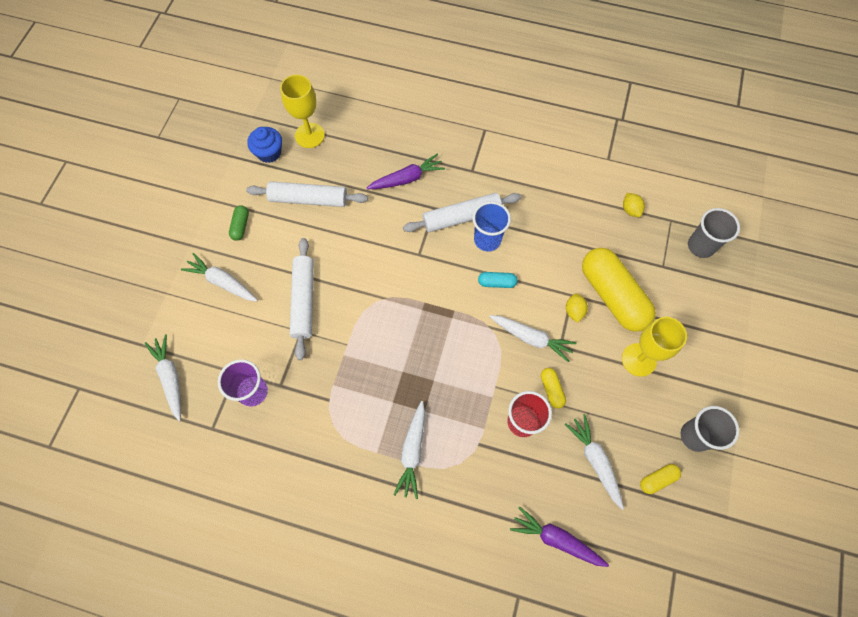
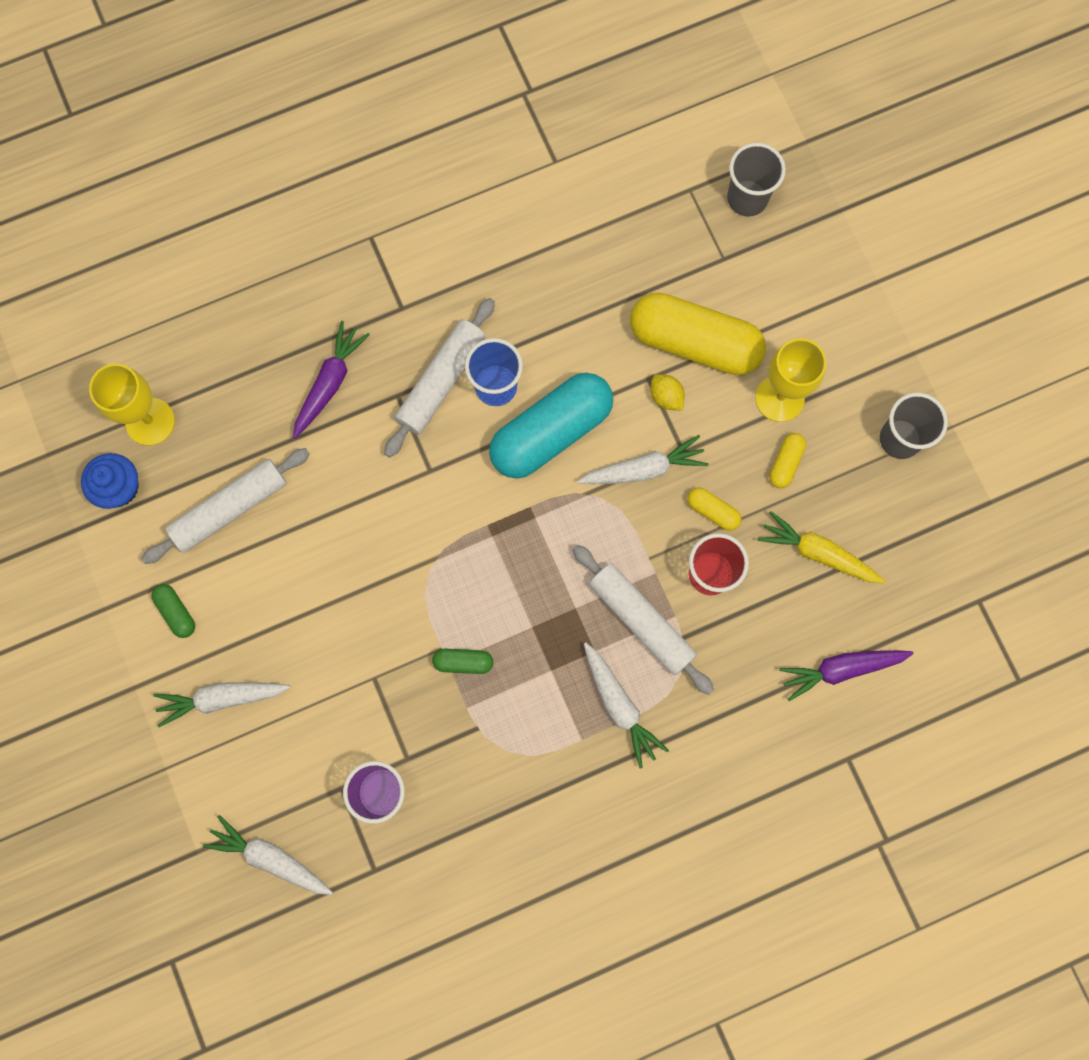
camera: 40 degrees left, 10 degrees up
(303, 301) = (343, 640): white rolling pin -> white rolling pin (641, 621)
(352, 360) = (463, 662): none -> green capsule
(497, 283) = (551, 432): turquoise capsule -> turquoise capsule, size x2.37
(595, 461) = (818, 553): white carrot -> yellow carrot
(630, 210) = (633, 212): yellow lemon -> none
(657, 479) = (895, 519): yellow capsule -> yellow capsule (785, 463)

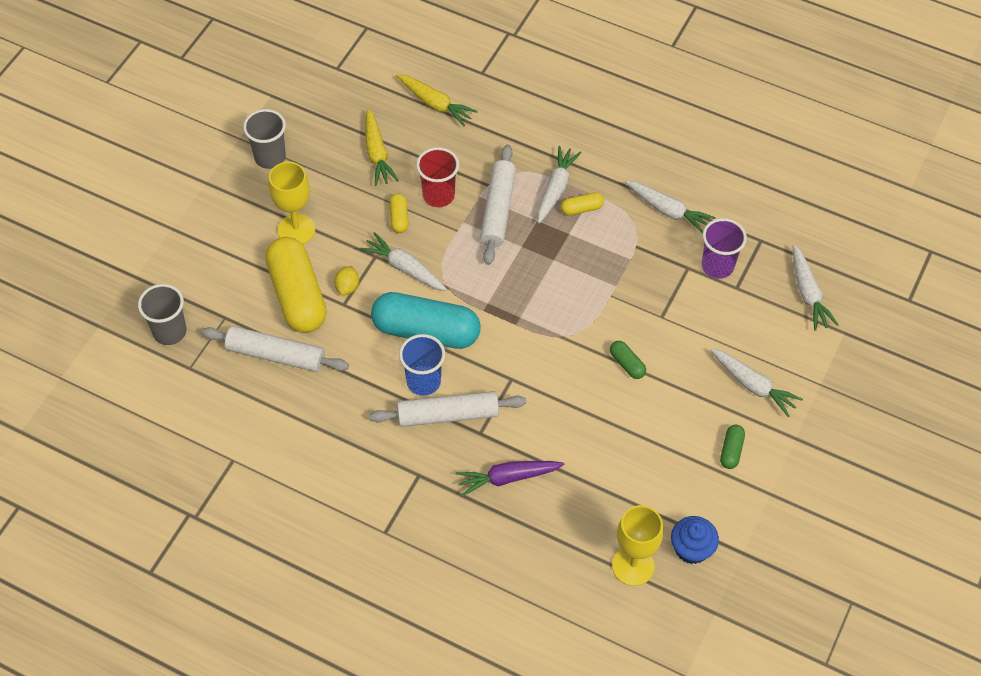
camera: 130 degrees left, 20 degrees down
(229, 508) = (641, 472): white rolling pin -> white rolling pin (276, 355)
(463, 662) = (607, 279): green capsule -> green capsule (627, 364)
(493, 803) = (668, 211): none -> white carrot
(785, 463) = (336, 202): yellow capsule -> yellow capsule (581, 209)
(841, 669) = (435, 104): purple carrot -> yellow carrot

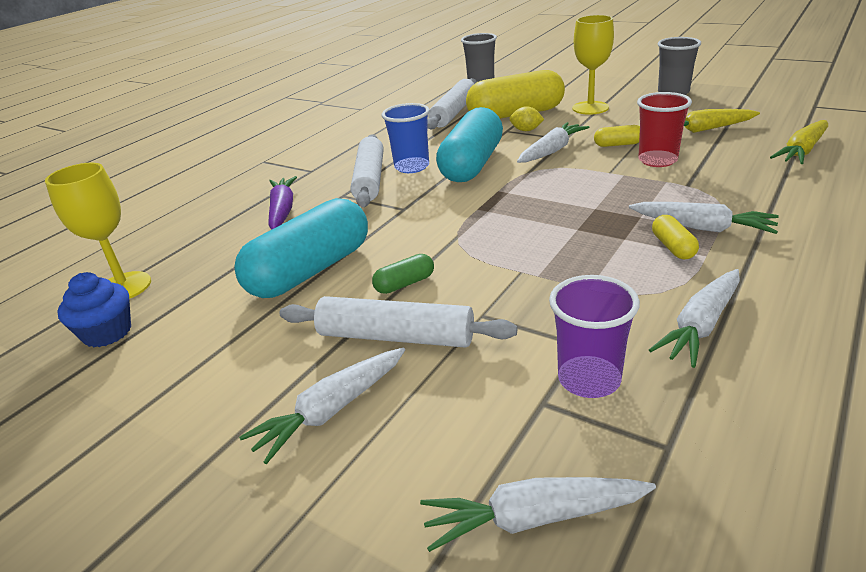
camera: 100 degrees right, 25 degrees down
(498, 210) = (648, 192): white rolling pin -> white rolling pin (396, 337)
(609, 430) = (310, 270): none -> turquoise capsule
(731, 451) = (225, 377): green capsule -> none

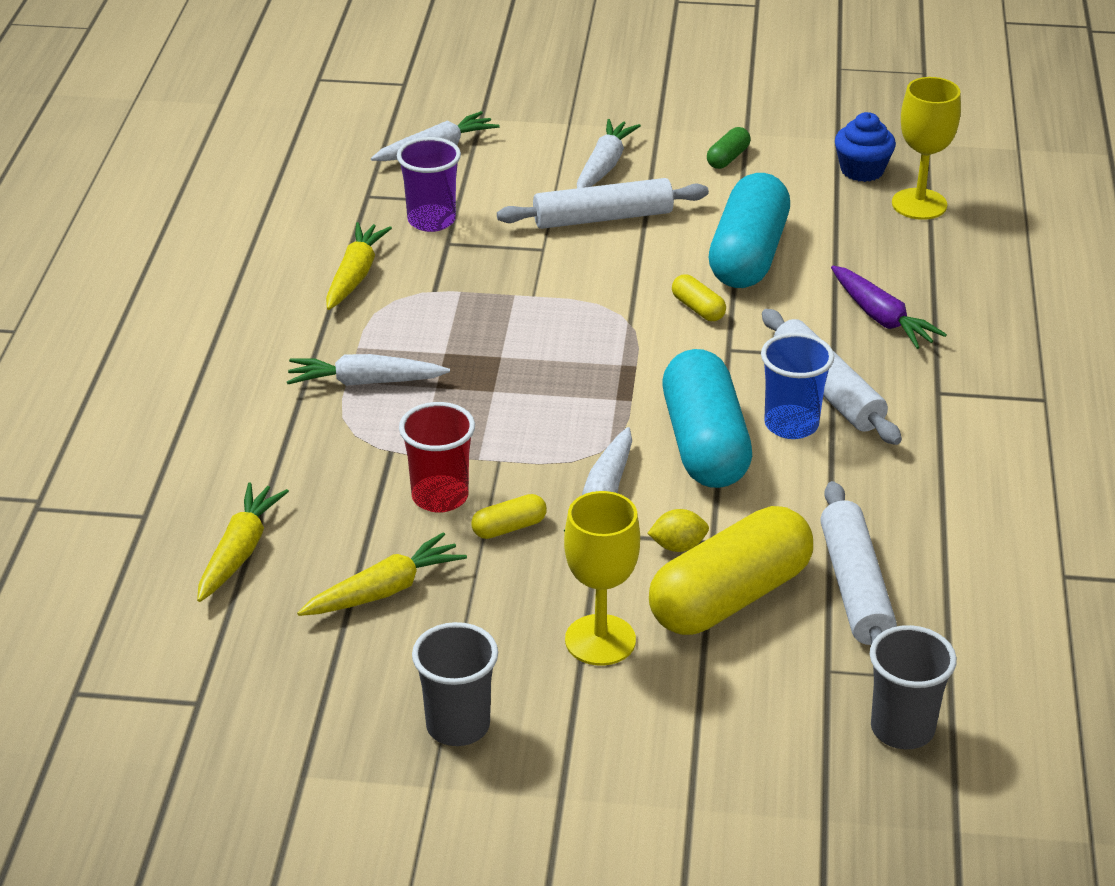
camera: 150 degrees right, 5 degrees up
(404, 284) = (637, 261): green capsule -> green capsule (728, 158)
(673, 247) = (392, 350): yellow capsule -> yellow capsule (698, 308)
(701, 326) = (355, 275): white carrot -> yellow carrot

